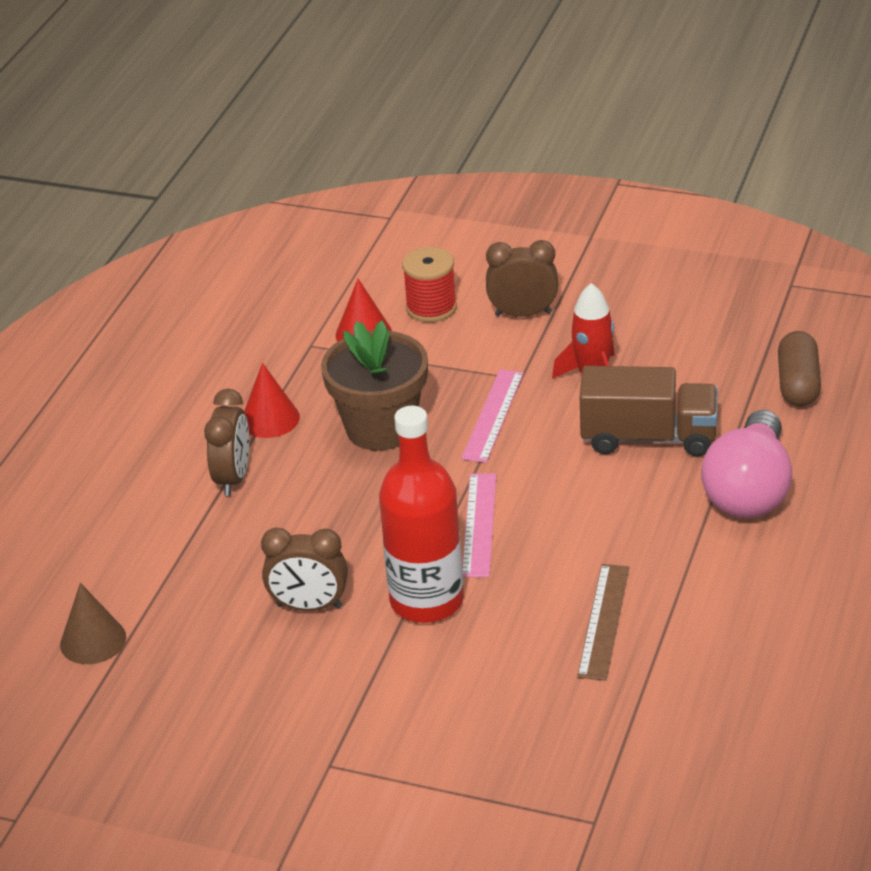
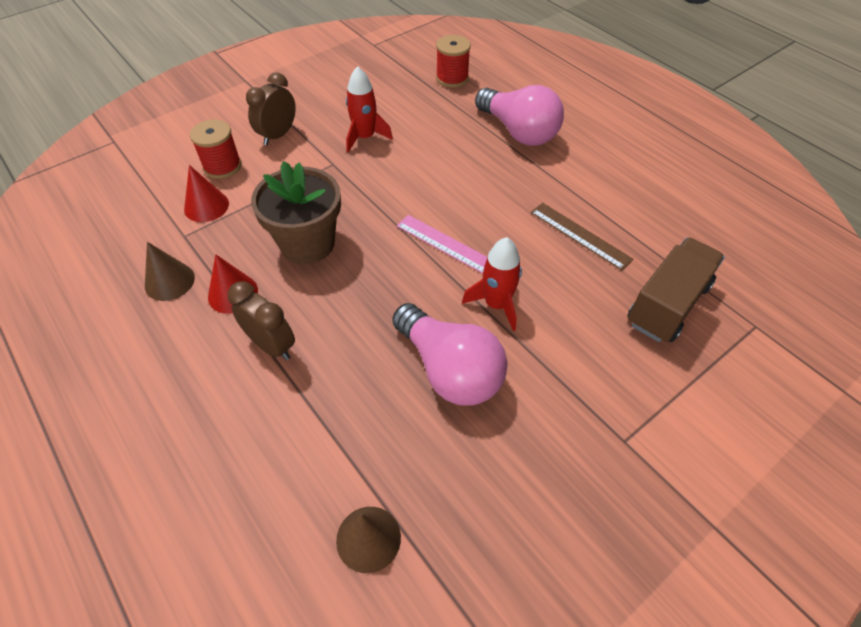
camera: 60 degrees left, 15 degrees up
(247, 373) = (169, 281): none -> brown cone
(309, 606) = (450, 369): brown clock -> pink light bulb
(427, 601) = (496, 304): red bottle -> red rocket
(493, 415) = (353, 190): pink ruler -> none
(648, 437) = (439, 143): brown truck -> brown truck (667, 304)
(798, 384) = (452, 78): brown capsule -> red spool

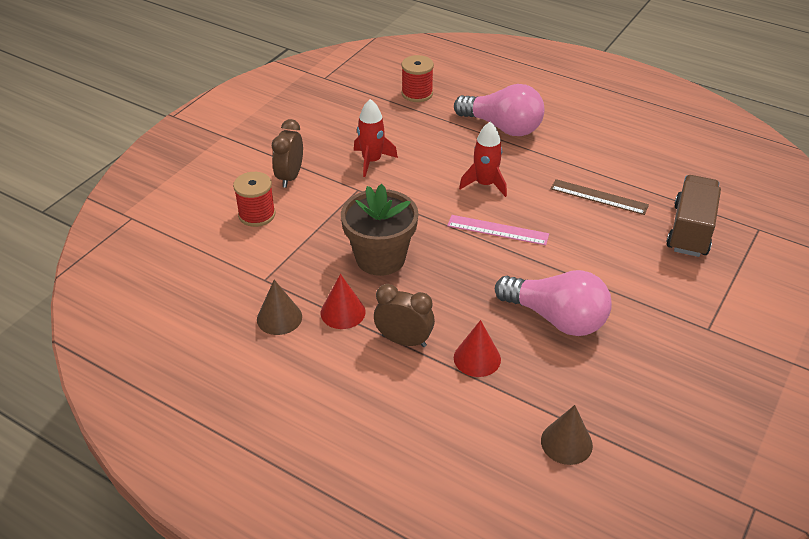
camera: 20 degrees left, 10 degrees down
(206, 206) = (267, 251): red cone -> red cone (477, 358)
(496, 304) = (564, 263): red rocket -> red rocket (485, 184)

